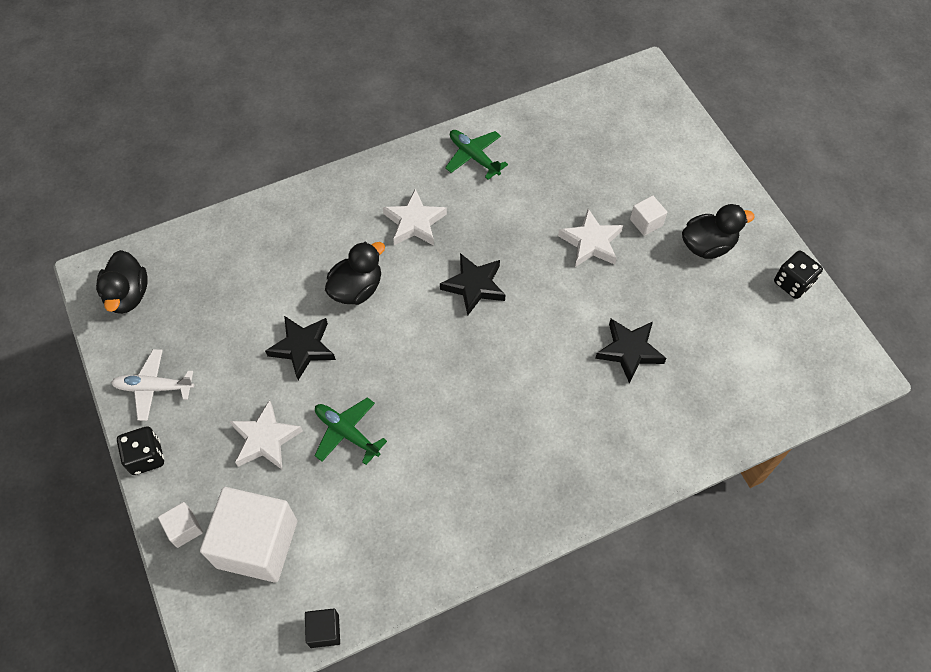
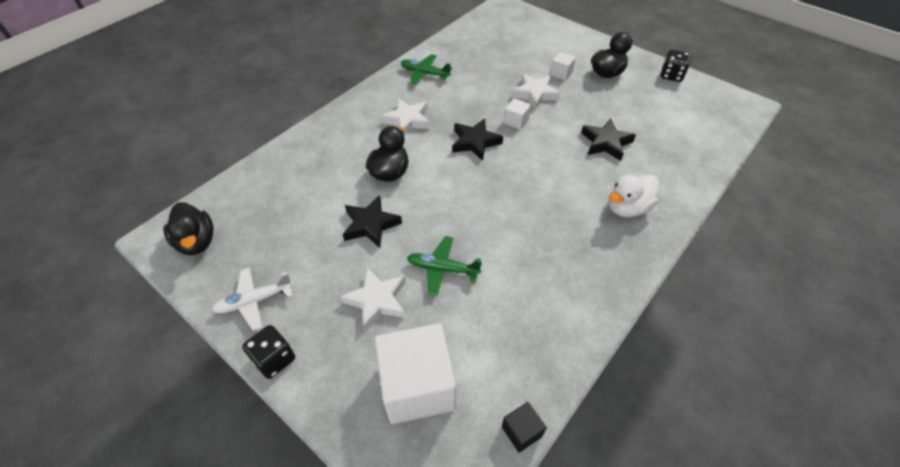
camera: 25 degrees left, 10 degrees down
(184, 529) = (342, 404): white cube -> white cube (516, 121)
(591, 448) = (627, 208): none -> white duck

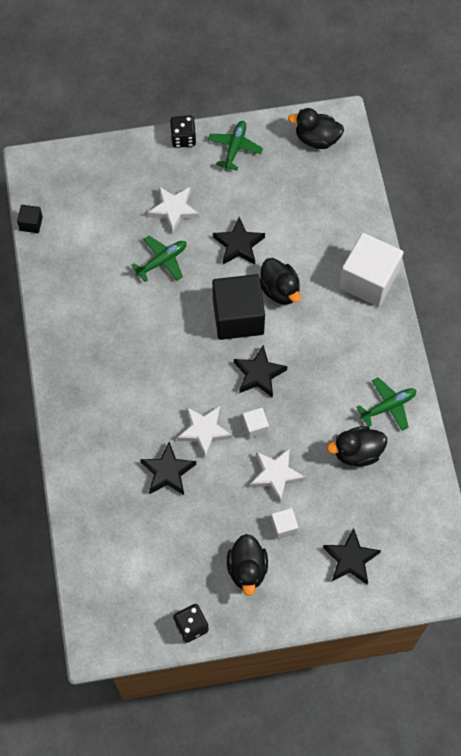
camera: 130 degrees right, 15 degrees up
(254, 301) = (234, 148): white plane -> green plane
(407, 120) = (331, 344): white star -> white star (204, 431)
(417, 386) = (100, 194): white cube -> white cube (368, 280)
(441, 182) = (238, 317): none -> black cube
(473, 70) = (357, 452): none -> black duck
(541, 41) = (350, 559): none -> black star
(627, 208) = (98, 419): white duck -> none

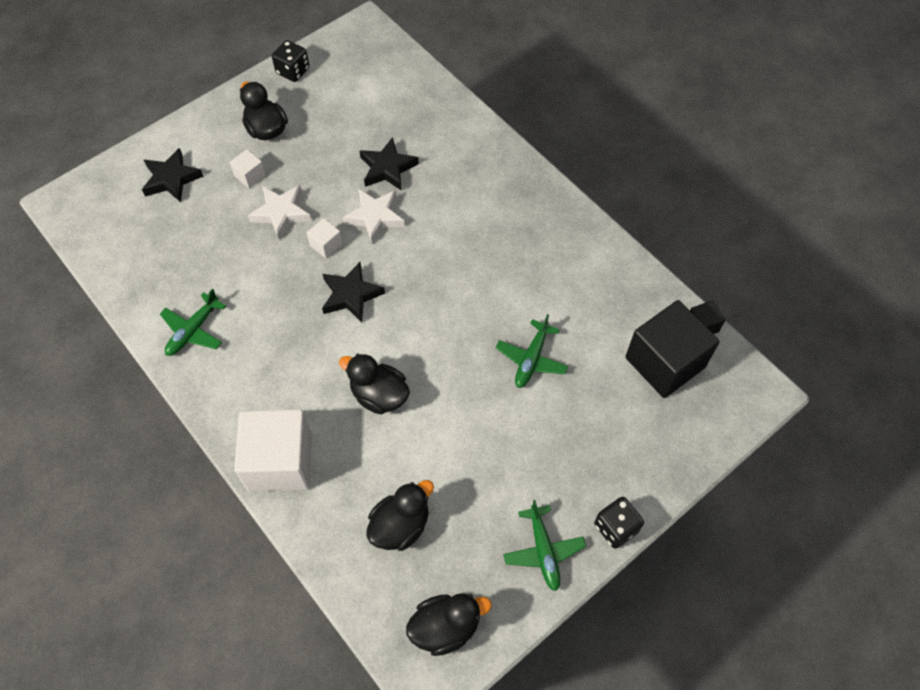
camera: 150 degrees right, 5 degrees down
(173, 210) = (560, 425): white star -> none
(238, 317) = (408, 342): black cube -> black cube (665, 362)
(239, 245) = (458, 424): black star -> none
(357, 452) = (207, 271): black duck -> black duck (400, 525)

